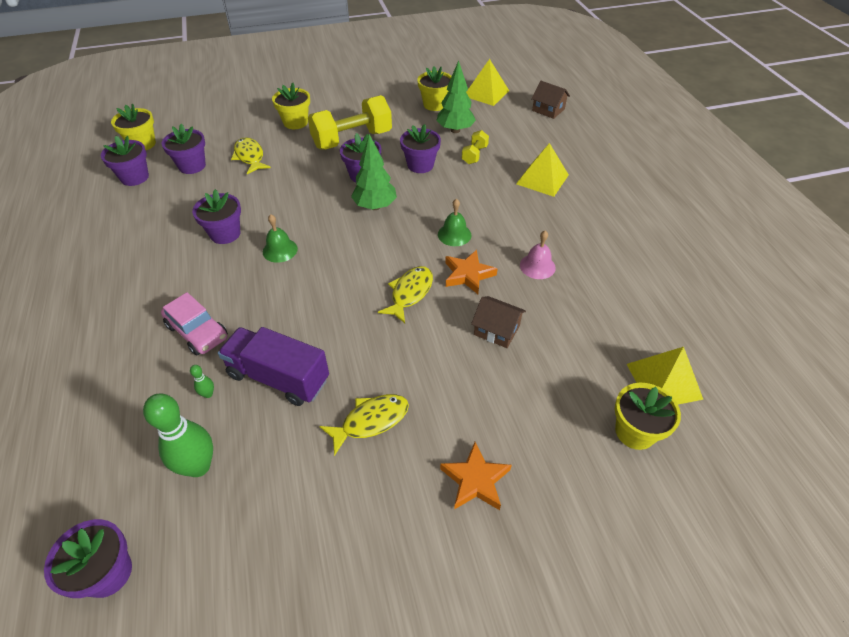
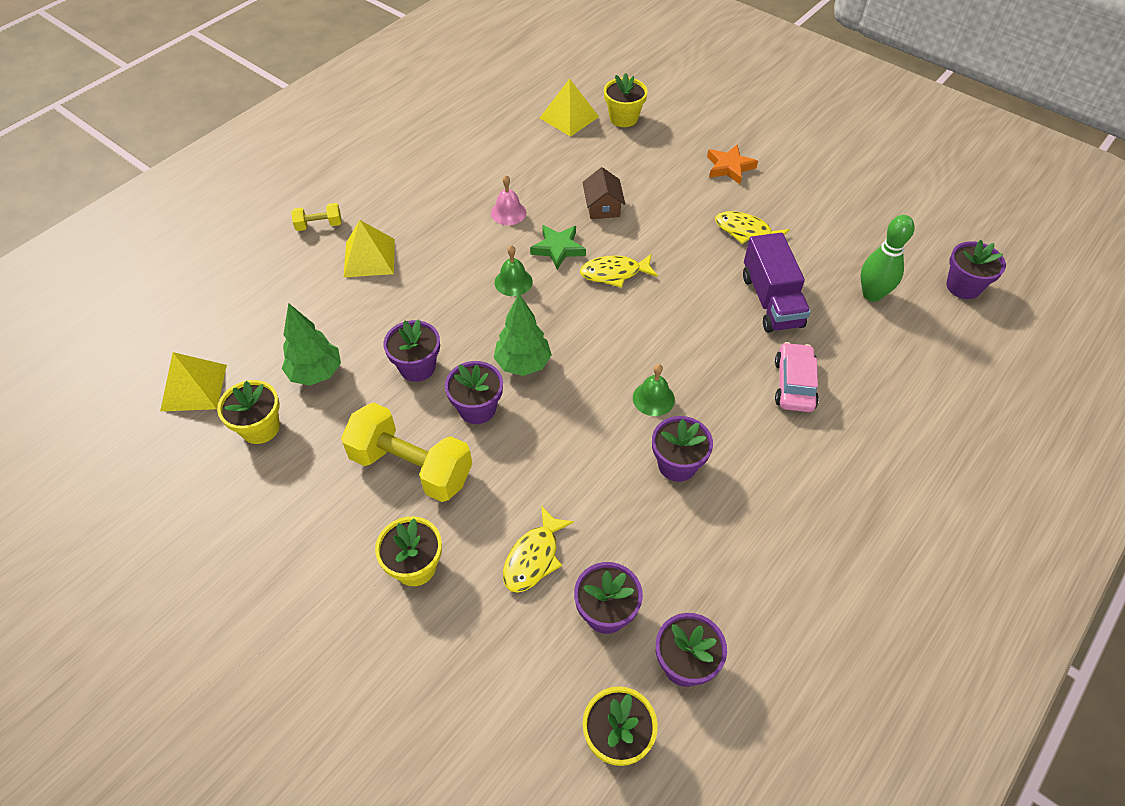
camera: 125 degrees left, 5 degrees up
(208, 394) = (828, 331): green bowling pin -> none
(468, 274) = (558, 248): orange star -> green star
(474, 155) = (361, 330): yellow dumbbell -> yellow dumbbell (319, 225)
(548, 110) = (207, 308): brown house -> none

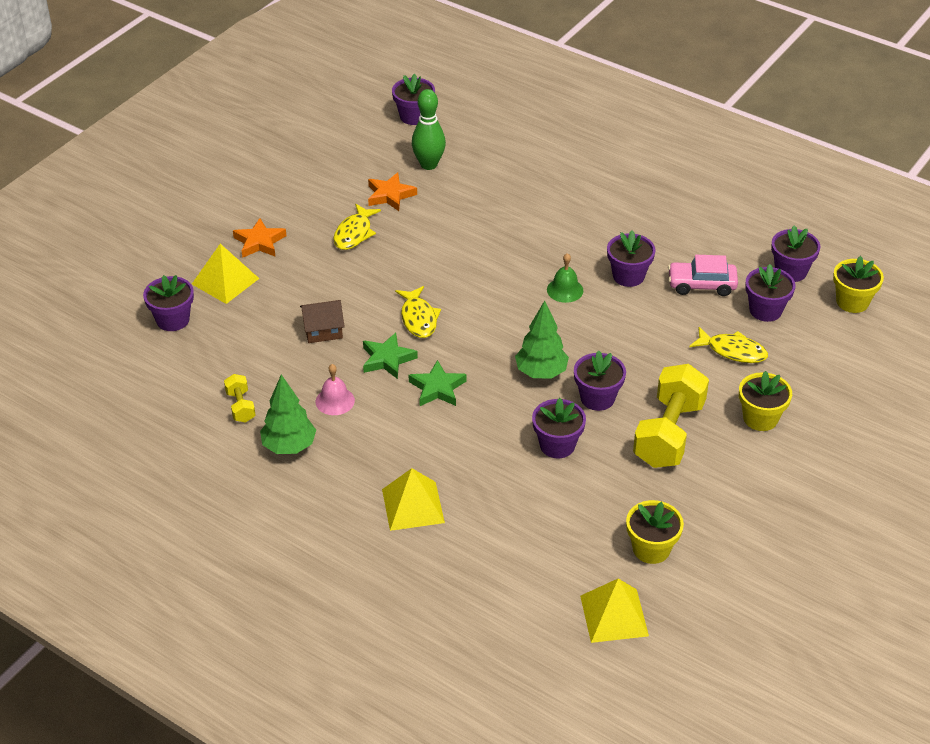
camera: 95 degrees left, 10 degrees down
(316, 373) = (578, 520): green tree -> green tree (289, 446)
(319, 225) = (364, 560): yellow dumbbell -> yellow dumbbell (240, 406)
(513, 282) = (437, 388): green bell -> green star
(569, 117) = (168, 364): yellow pyramid -> yellow pyramid (225, 281)
(623, 118) = (173, 320): yellow flower pot -> purple flower pot
(771, 301) = (443, 221): purple truck -> none
(794, 384) = (535, 212): pink car -> pink car (701, 285)
(812, 260) = (390, 195): none -> orange star

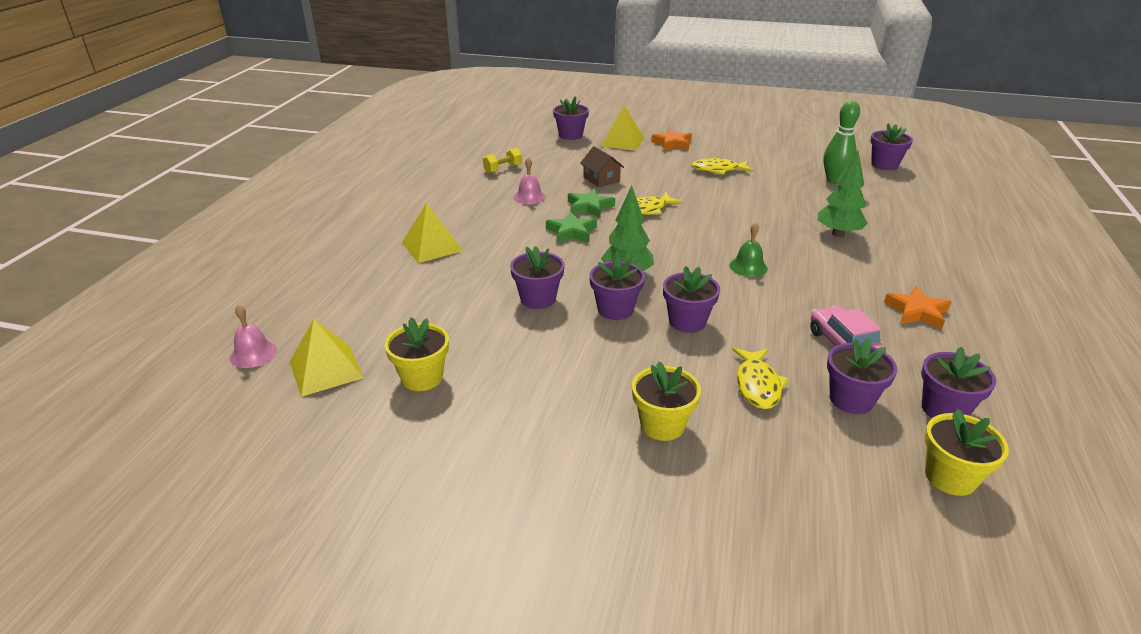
camera: 70 degrees right, 10 degrees down
(289, 446) = (472, 191): green tree -> green tree (838, 234)
(390, 195) = (777, 174): orange star -> orange star (917, 312)
(566, 670) = (253, 354): none -> pink bell
(628, 276) = (806, 297): purple flower pot -> purple flower pot (687, 321)
(669, 434) = (594, 361): yellow dumbbell -> none

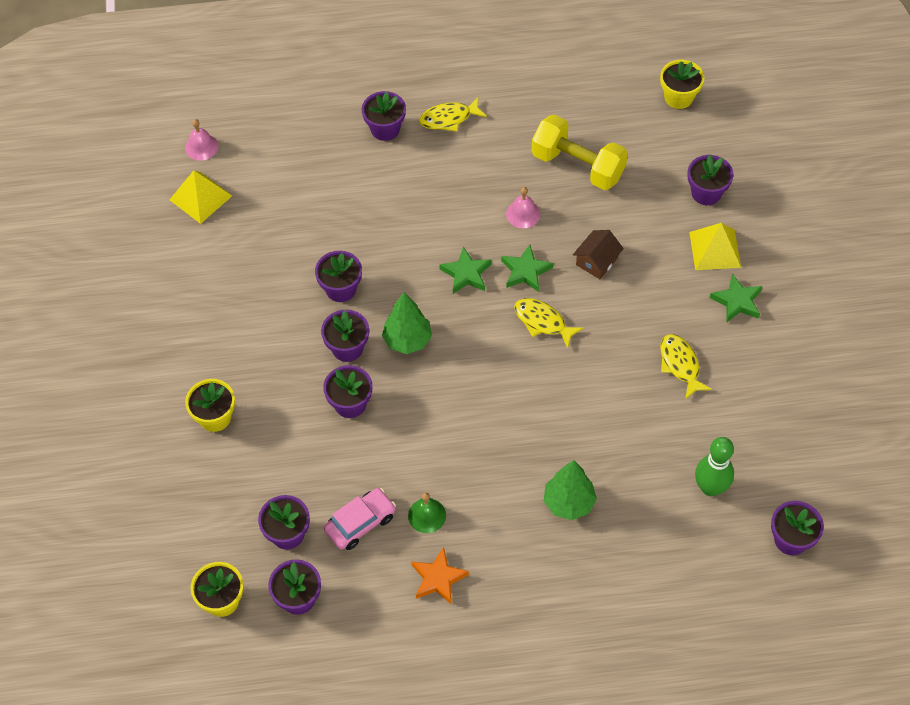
camera: 70 degrees right, 25 degrees up
(370, 238) = (385, 129): none -> purple flower pot
(422, 378) = (213, 257): yellow flower pot -> yellow flower pot (678, 97)
(432, 246) = (391, 179): yellow pyramid -> none
(503, 169) = (577, 166): yellow dumbbell -> yellow dumbbell, size x2.12
(672, 143) = (737, 301): orange star -> green star
(748, 267) = (463, 433): green bell -> green bell (427, 515)
(757, 385) = (282, 468): yellow fish -> yellow fish (448, 118)

